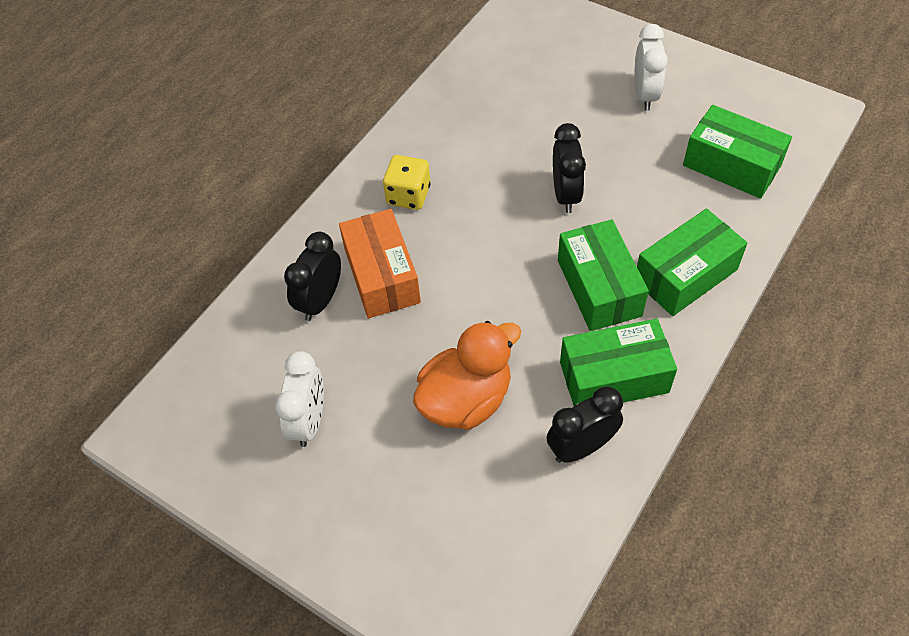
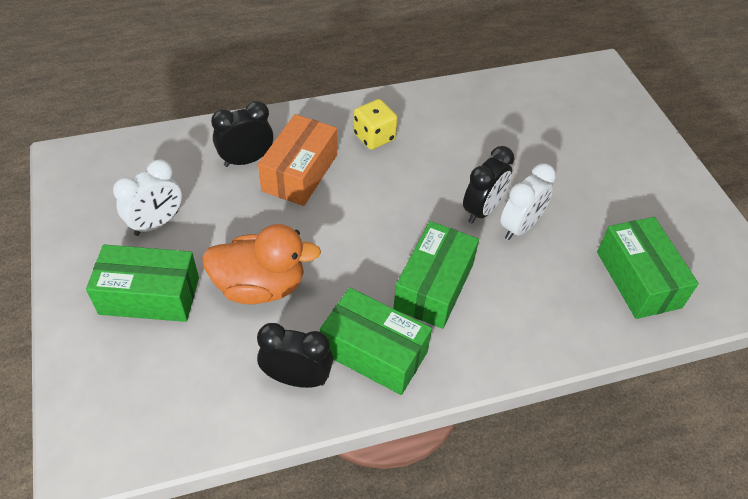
camera: 35 degrees right, 5 degrees down
(645, 95) = (622, 185): white clock -> white clock (520, 227)
(685, 275) = (509, 327): green box -> green box (149, 296)

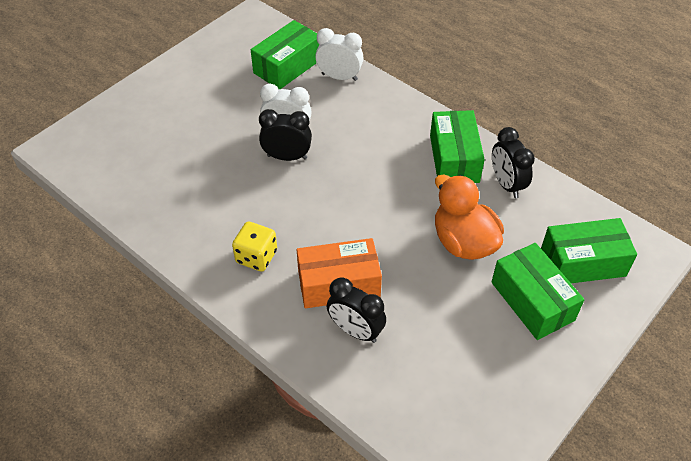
camera: 120 degrees left, 0 degrees up
(156, 223) = (473, 346): white clock -> white clock (339, 77)
(434, 286) = (378, 153): green box -> green box (583, 262)

